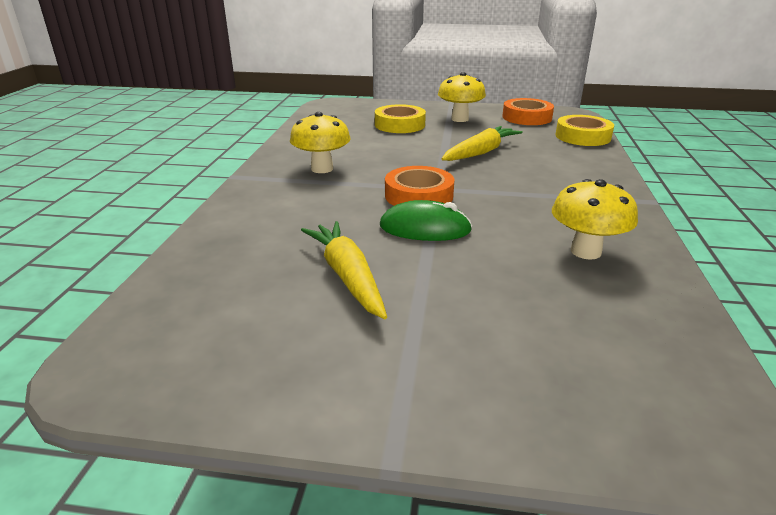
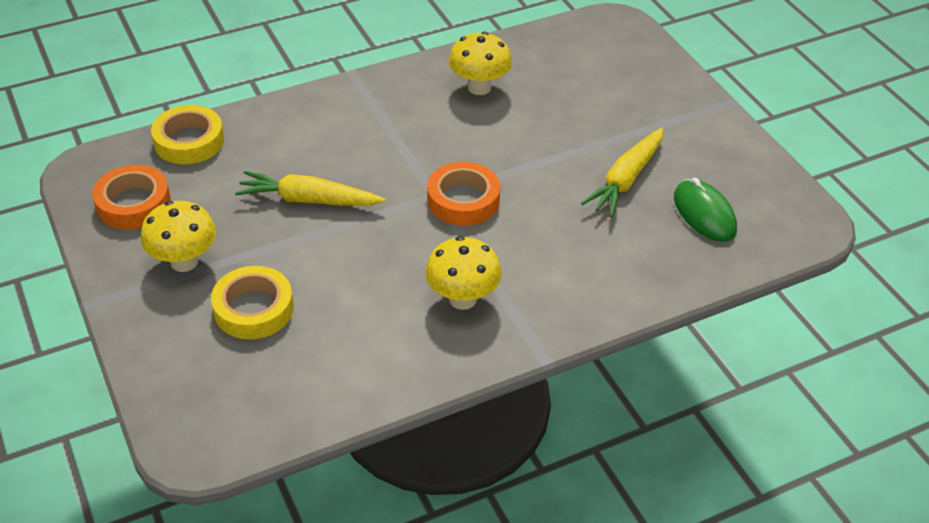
camera: 125 degrees left, 15 degrees up
(425, 228) = (521, 172): green mouse -> green mouse (704, 214)

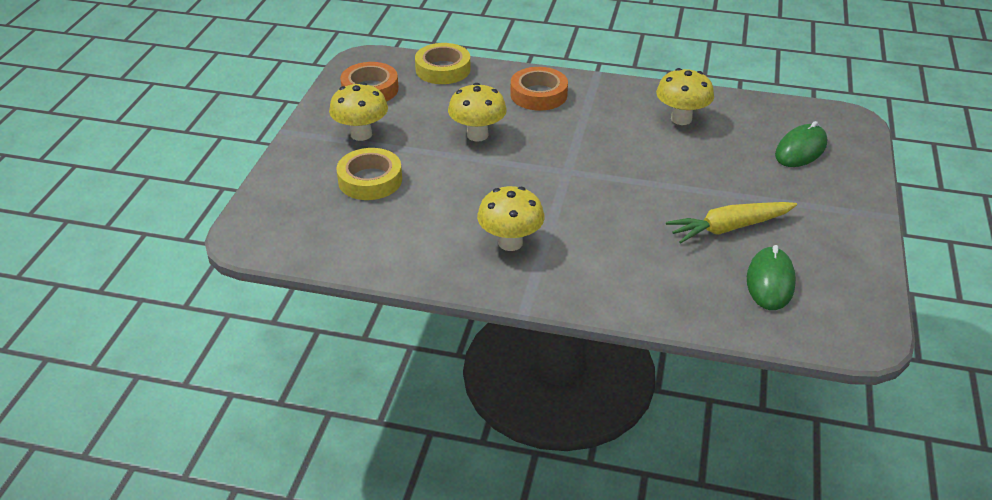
camera: 40 degrees right, 5 degrees down
(308, 200) = (477, 135): yellow carrot -> yellow mushroom
(463, 200) = (584, 183): orange tape -> orange tape (538, 94)
(606, 71) = (800, 150): none -> green mouse

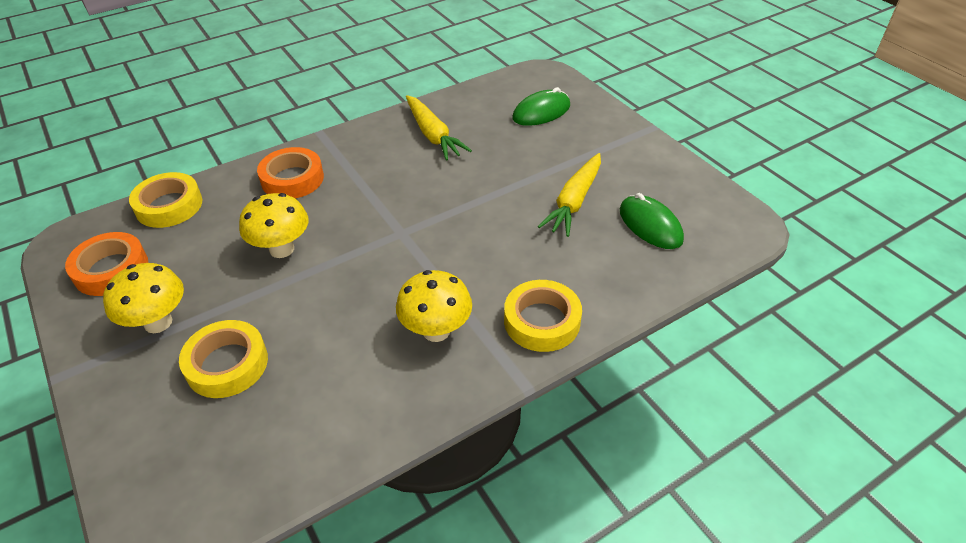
camera: 45 degrees left, 5 degrees up
(588, 284) = (542, 321): none -> yellow tape
(681, 119) = (433, 135): yellow mushroom -> yellow carrot
(800, 150) = (541, 112): green mouse -> green mouse turned 60 degrees clockwise

